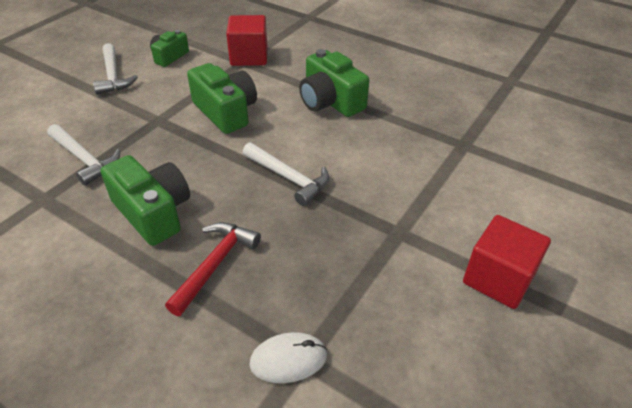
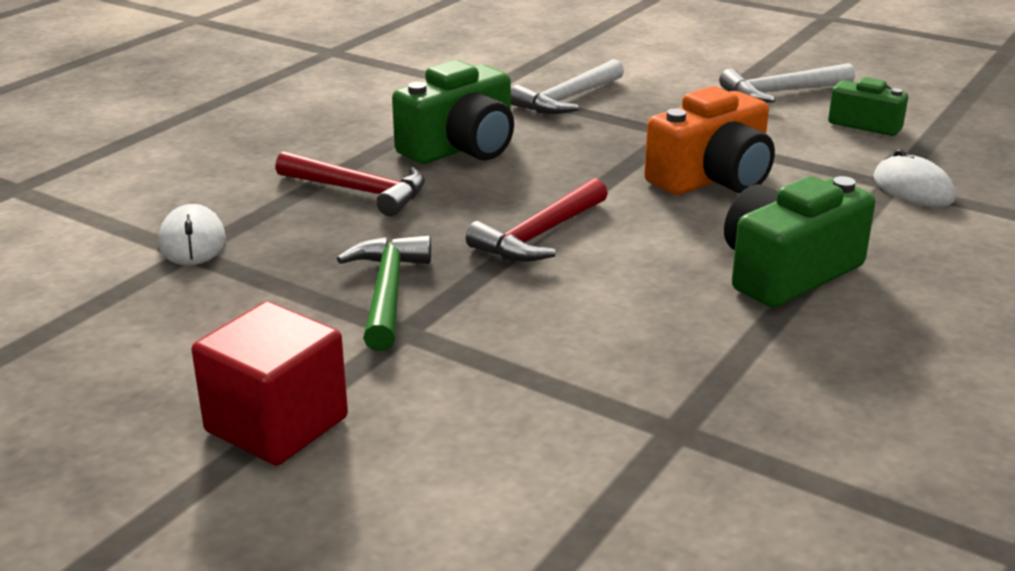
camera: 90 degrees right, 15 degrees down
(226, 112) = (712, 178): green camera -> orange camera
(249, 57) = (913, 188): red cube -> white mouse
(289, 178) = (540, 235): white hammer -> red hammer
(357, 241) = (387, 292): none -> green hammer

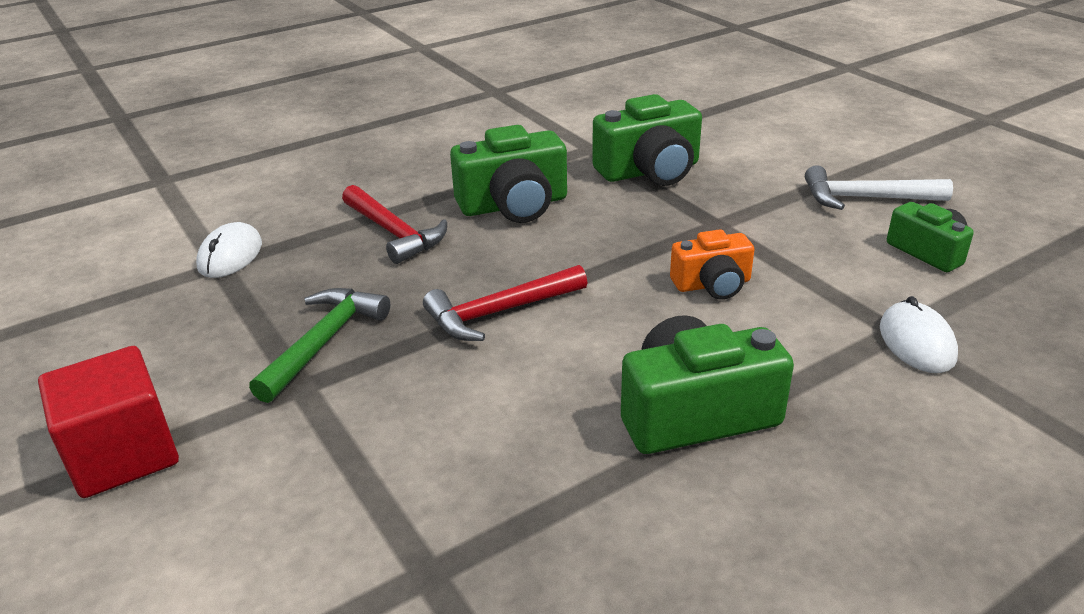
camera: 25 degrees right, 5 degrees up
(567, 99) = (650, 171): white hammer -> green camera
(712, 178) = (712, 284): orange camera -> orange camera, size x0.61

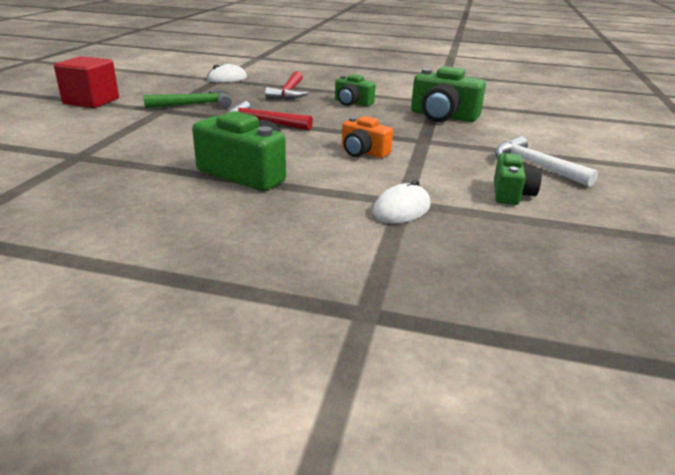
camera: 45 degrees right, 5 degrees down
(514, 205) = (352, 103): green camera -> green camera, size x0.61

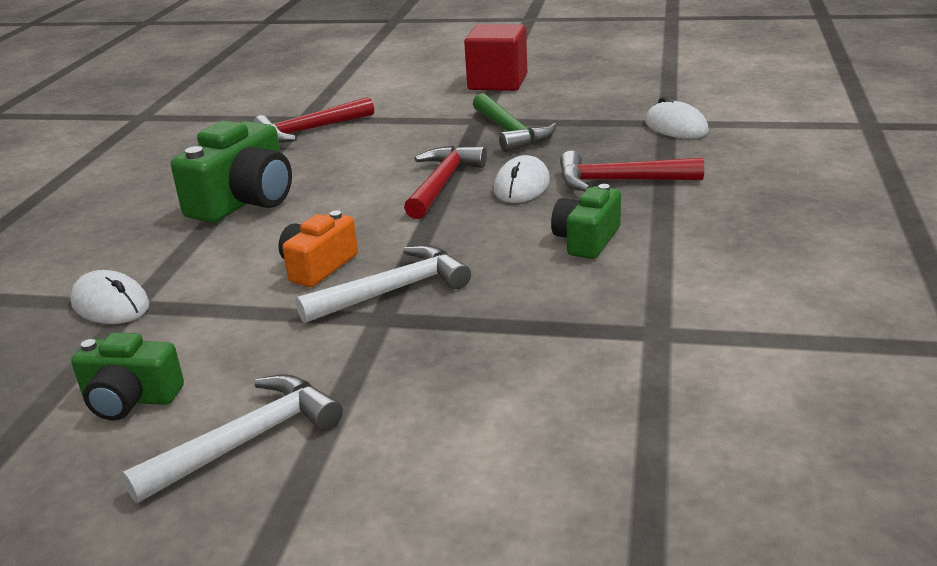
camera: 90 degrees right, 0 degrees up
(113, 154) = (309, 130): none -> red hammer
(280, 108) = (522, 186): none -> white mouse
(395, 137) = (393, 290): none -> white hammer
(443, 116) = (539, 340): green camera -> none

